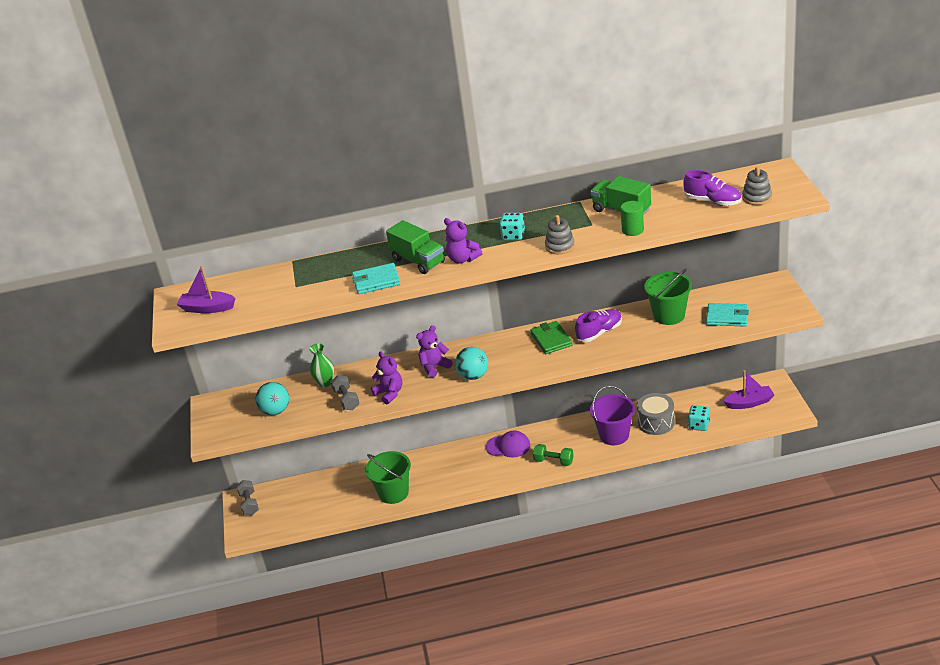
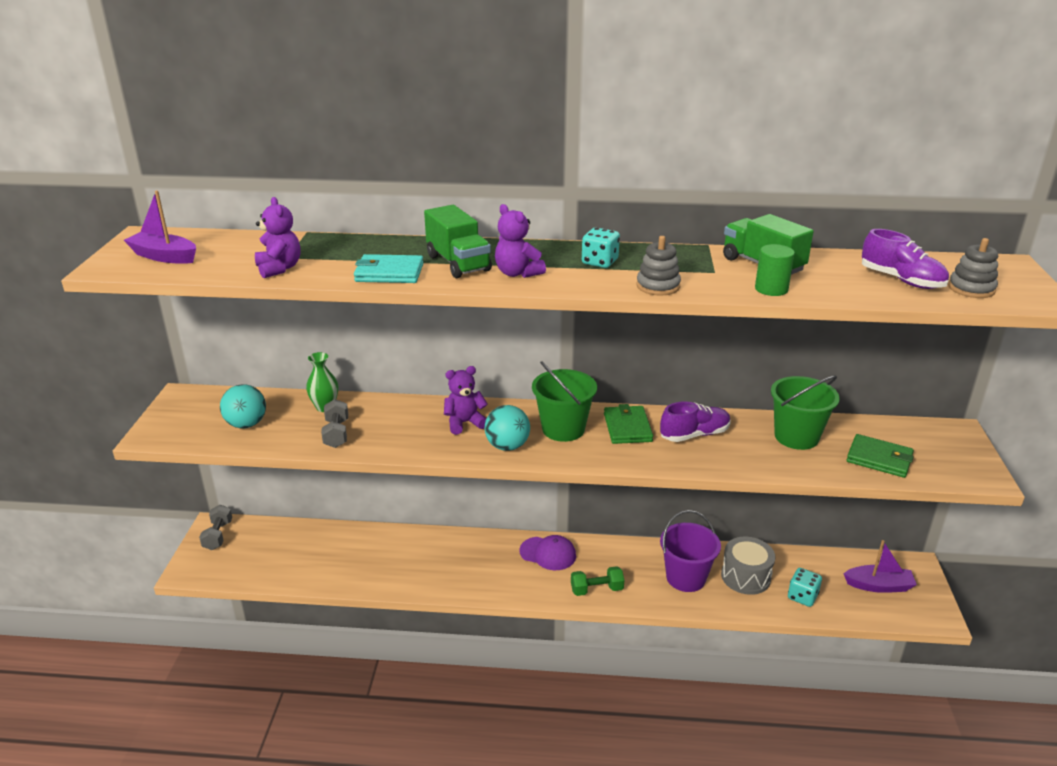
camera: 10 degrees right, 5 degrees down
(389, 393) = (392, 440): purple teddy bear -> purple teddy bear (279, 268)
(393, 493) = (385, 572): green bucket -> green bucket (563, 429)
(553, 461) = (596, 589): green dumbbell -> green dumbbell turned 45 degrees counterclockwise
(727, 317) = (879, 459): turquoise wallet -> green wallet

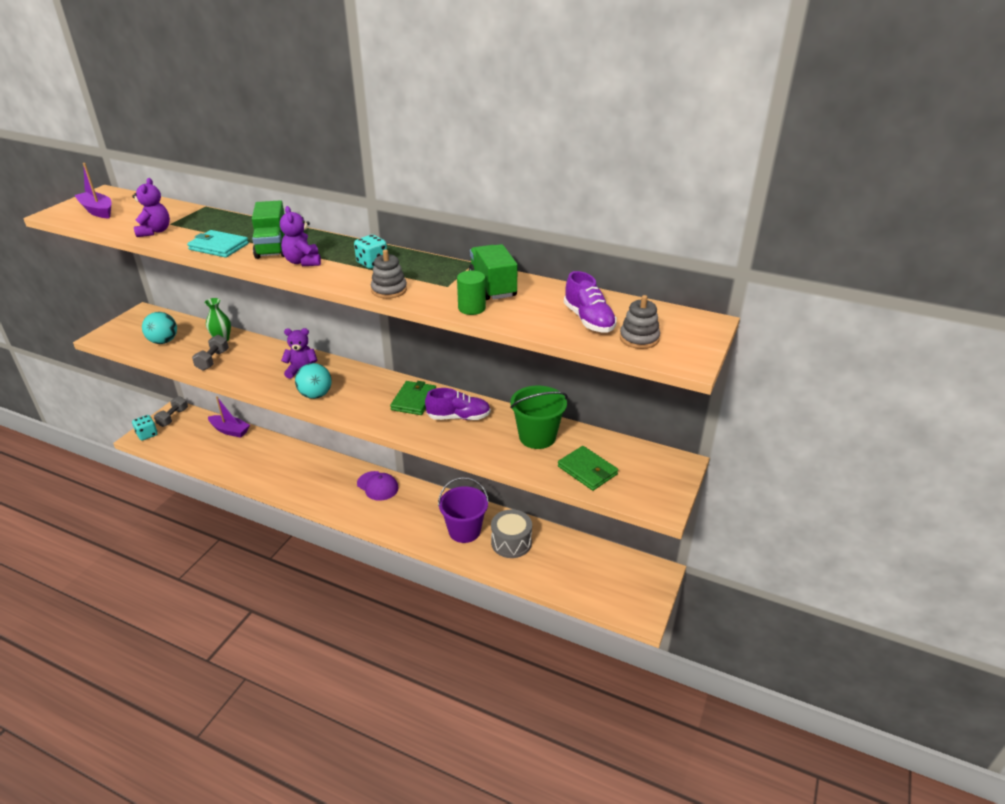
camera: 20 degrees right, 5 degrees up
(563, 429) = (366, 391): green bucket -> none
(596, 589) = (392, 522): green dumbbell -> none
(802, 596) = (543, 570): turquoise dice -> turquoise dice (147, 434)
(879, 586) = (614, 579): purple boat -> purple boat (230, 430)

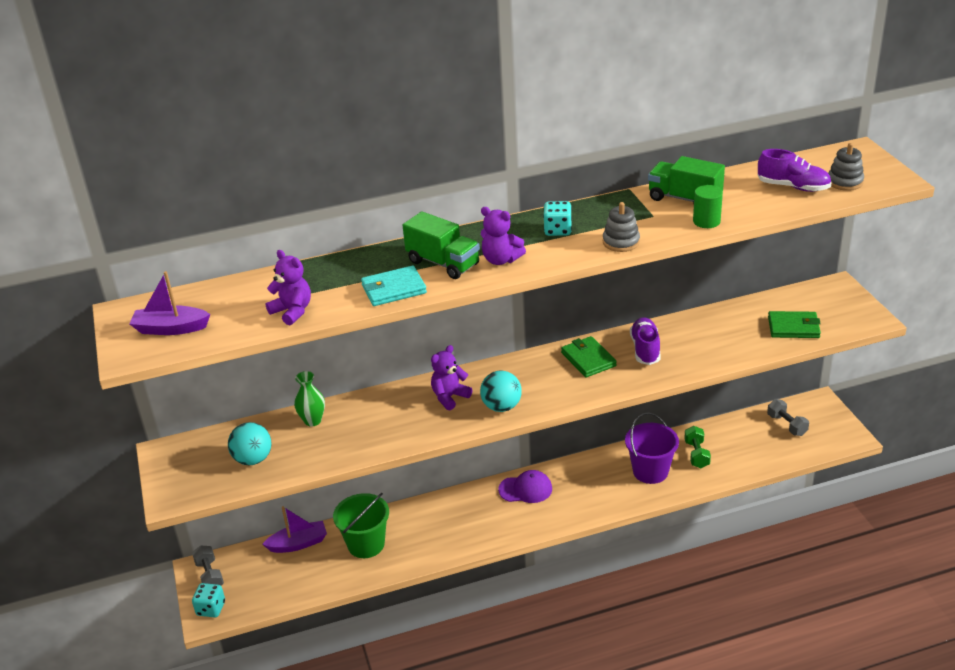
camera: 40 degrees left, 0 degrees up
(213, 360) = (344, 442): grey dumbbell -> grey dumbbell (786, 425)
(458, 417) = (645, 349): purple shoe -> purple shoe turned 45 degrees counterclockwise
(511, 542) = (696, 454): grey drum -> green dumbbell
(537, 437) = (723, 327): green bucket -> green bucket (366, 544)

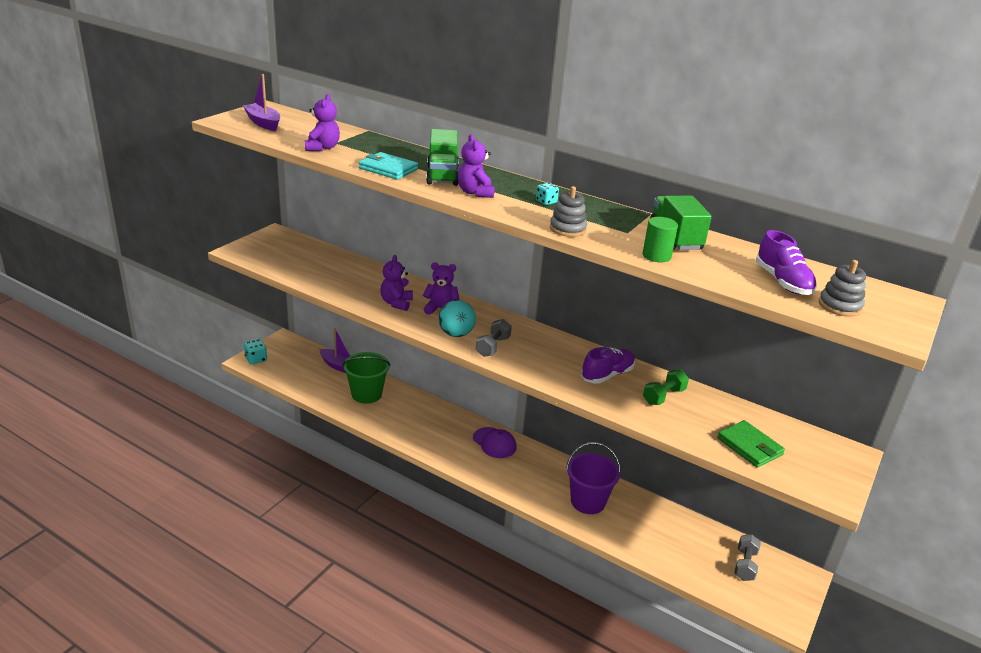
camera: 45 degrees right, 5 degrees down
(210, 575) = (282, 346): grey dumbbell -> grey dumbbell (493, 346)
(253, 459) = (298, 263): turquoise ball -> none
(312, 421) = (357, 268): green vase -> none
(409, 422) = (396, 303): none -> purple teddy bear
(557, 230) = (546, 202): turquoise dice -> turquoise dice, size x0.67
(588, 359) = (558, 352): green wallet -> none
(696, 454) = (639, 521): green dumbbell -> green dumbbell (663, 396)

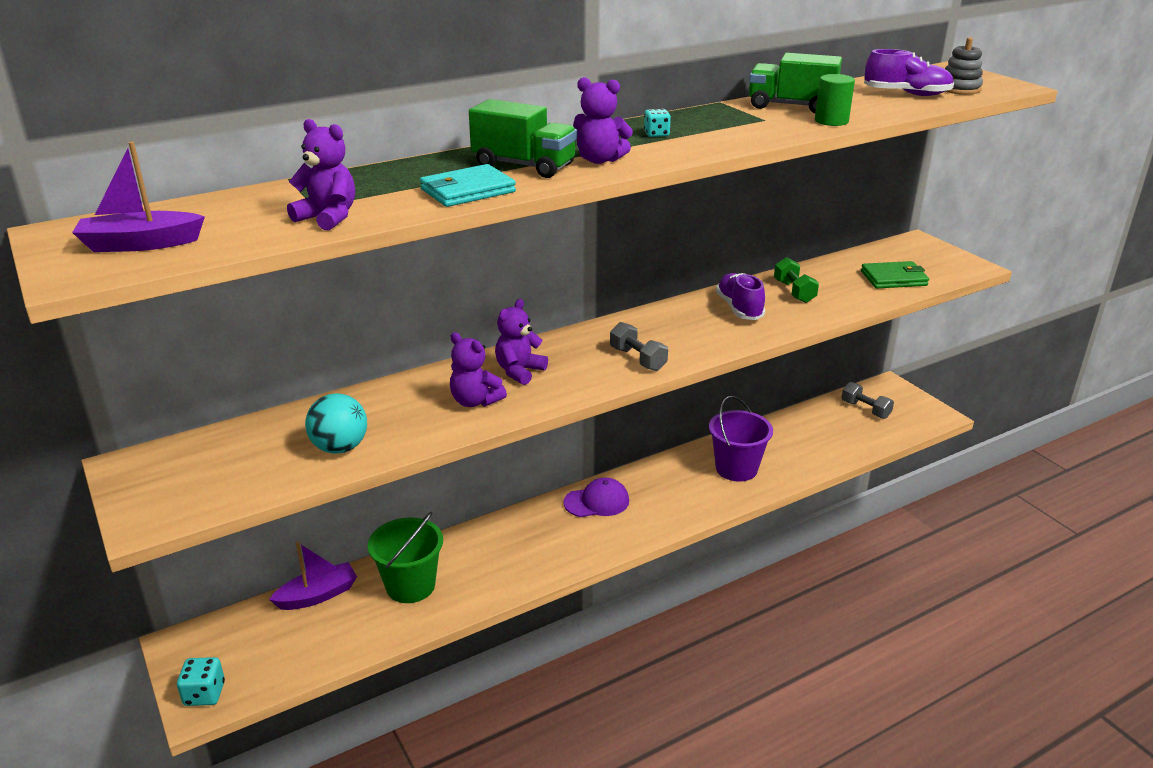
camera: 60 degrees left, 0 degrees up
(456, 334) = (590, 376): turquoise ball -> turquoise ball (340, 448)
(567, 229) = (742, 140): grey stacking toy -> none

